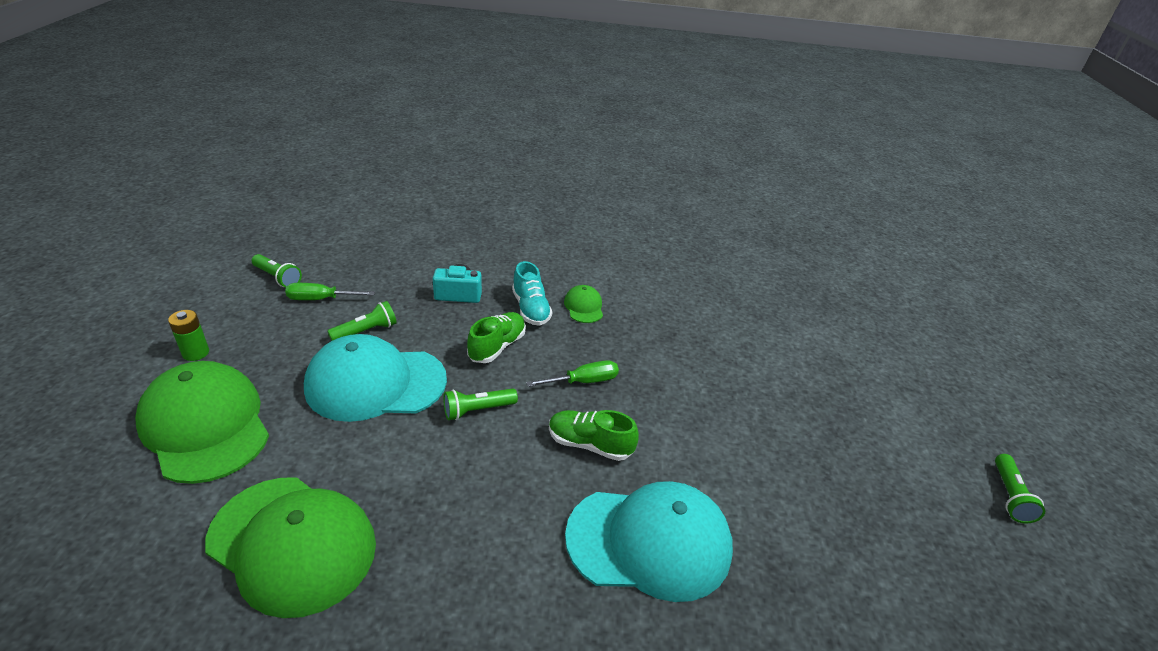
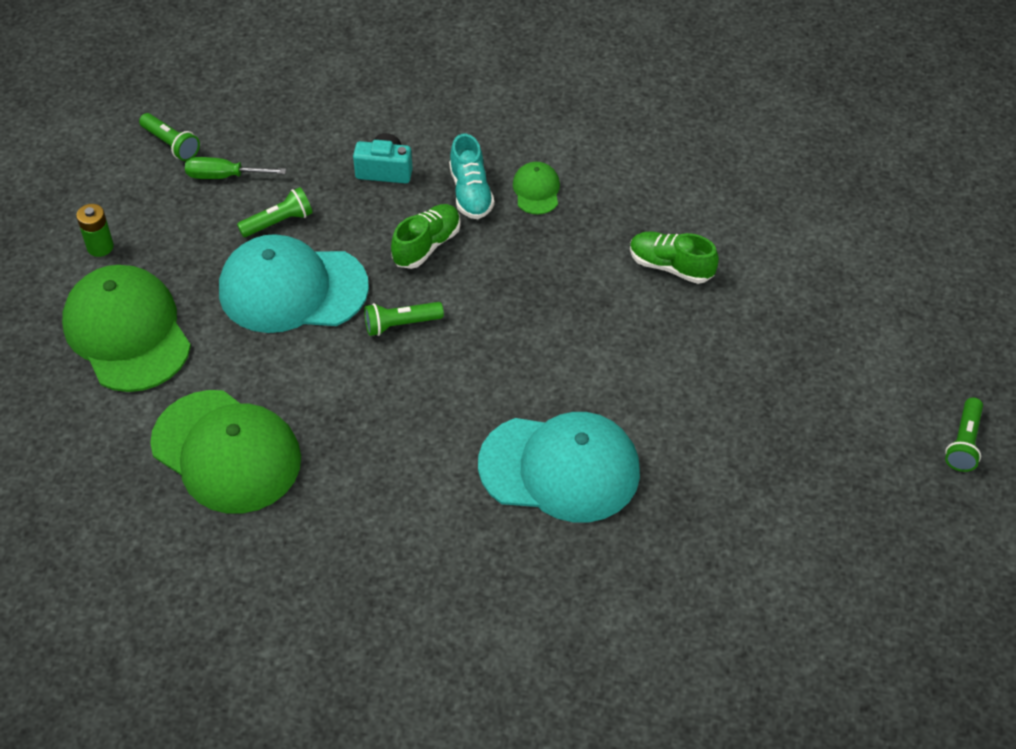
camera: 10 degrees right, 15 degrees up
(583, 381) = (520, 293): green screwdriver -> none
(589, 444) = (516, 367): green shoe -> green shoe (671, 266)

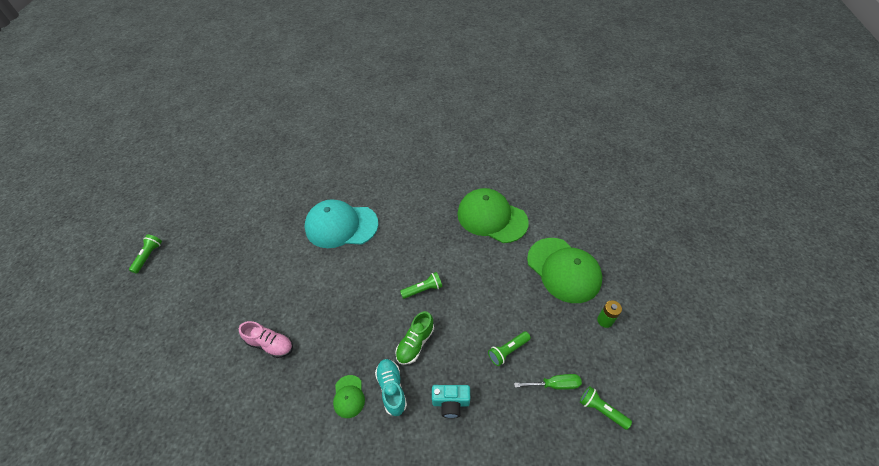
camera: 175 degrees right, 0 degrees up
(292, 289) = (486, 305): turquoise cap -> none
(671, 266) = (270, 344): green shoe -> pink shoe

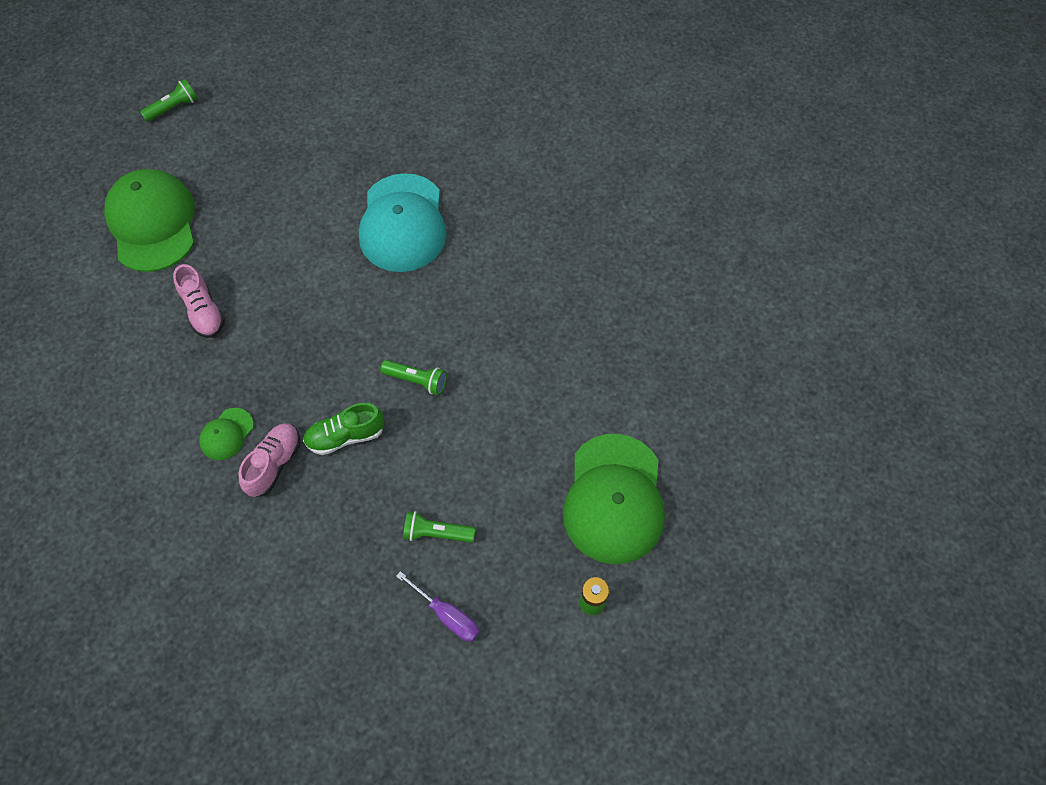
camera: 40 degrees right, 10 degrees up
(341, 226) = (403, 223): turquoise cap -> turquoise cap turned 135 degrees counterclockwise
(392, 389) = (274, 464): turquoise shoe -> pink shoe
(450, 403) = (317, 532): turquoise camera -> none
(492, 217) = (598, 355): green cap -> green cap (152, 223)
(554, 384) = (447, 615): green screwdriver -> purple screwdriver
(601, 410) = (468, 688): green flashlight -> none

